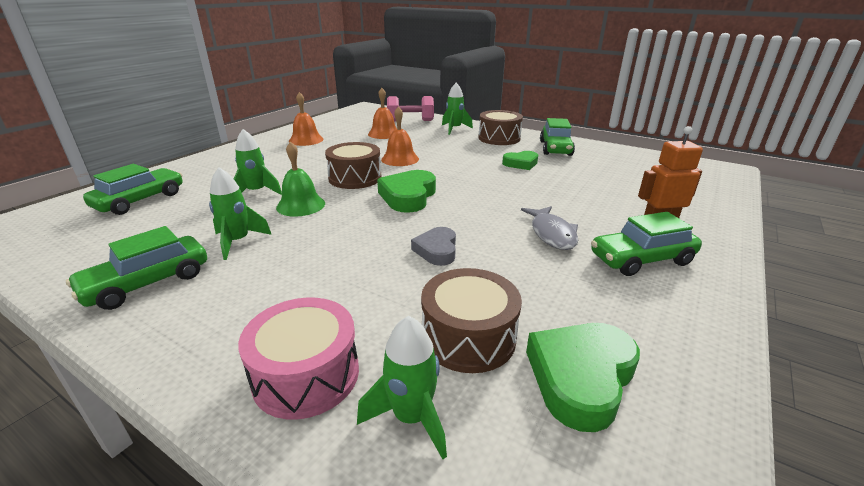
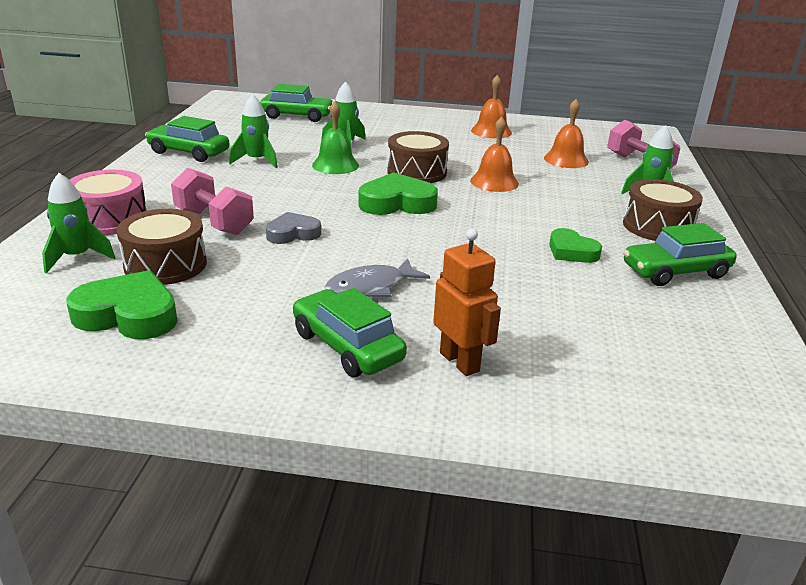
camera: 65 degrees right, 0 degrees up
(378, 290) = (214, 222): none -> pink dumbbell

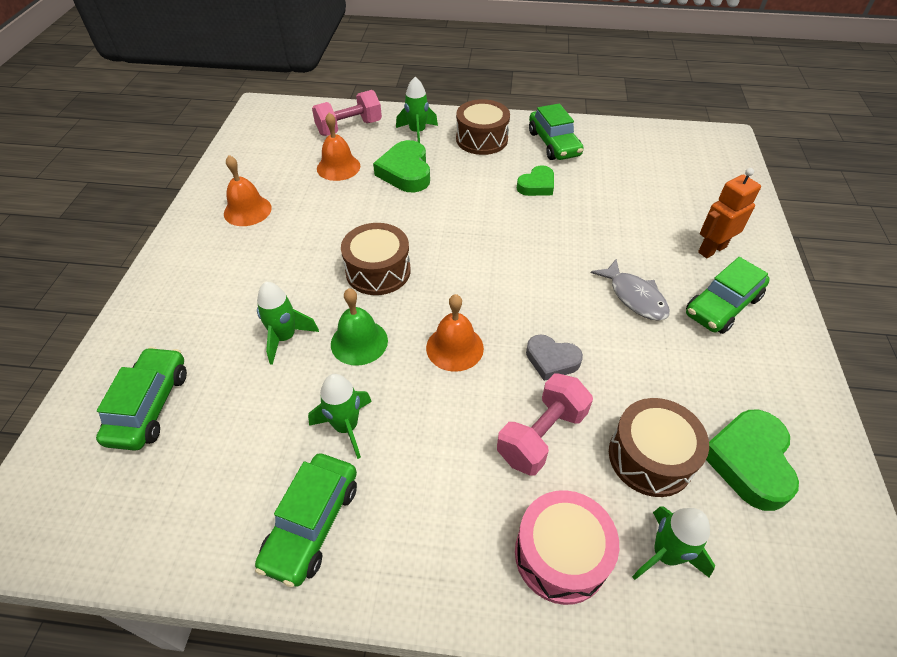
camera: 90 degrees left, 20 degrees up
(293, 233) = (551, 360): grey heart -> grey heart turned 45 degrees counterclockwise
(397, 203) = (462, 285): green heart -> green heart (406, 172)
(494, 182) = (400, 217): orange bell -> orange bell (454, 347)

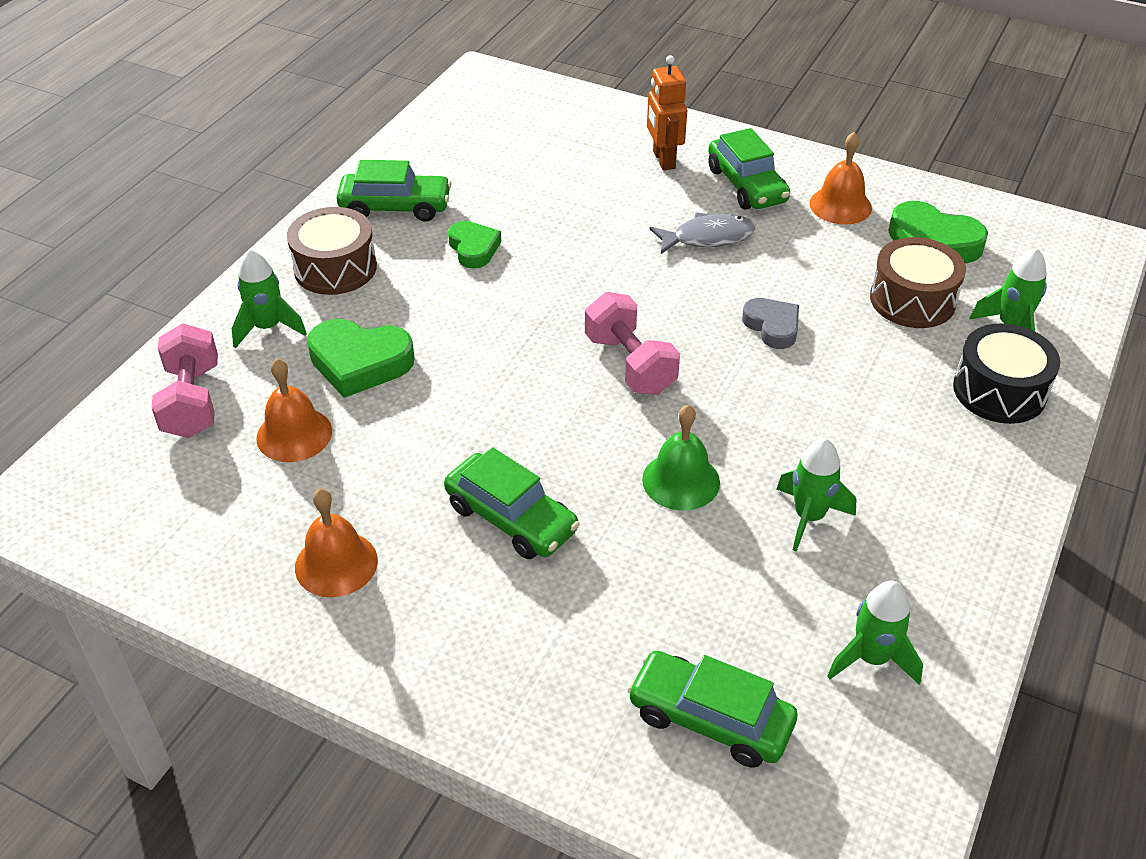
camera: 70 degrees left, 5 degrees down
(285, 337) = (642, 554): green rocket -> green rocket (871, 658)
(312, 524) = (928, 569): green car -> green car (511, 518)
(378, 271) = (560, 437): brown drum -> none
(454, 347) = (724, 397): orange bell -> orange bell (840, 205)
(541, 436) = (867, 364): pink dumbbell -> pink dumbbell (630, 364)
(551, 360) = (772, 326): grey heart -> grey heart turned 75 degrees counterclockwise
(561, 555) = (999, 391): pink drum -> black drum

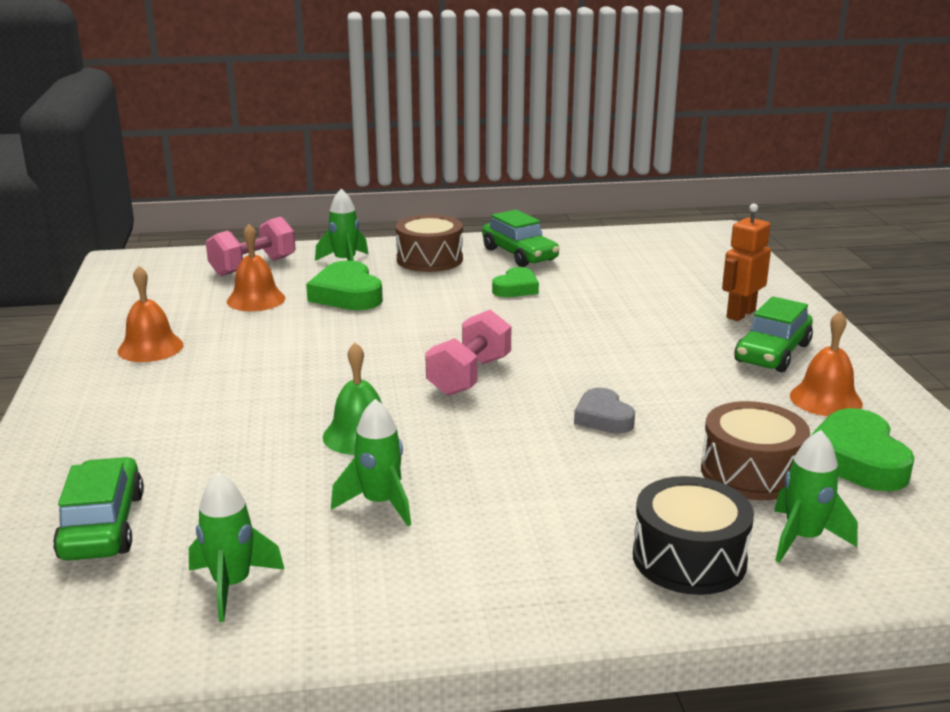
camera: 55 degrees right, 20 degrees down
(511, 518) = (249, 386): green car -> none
(707, 237) = (673, 358): grey fish -> none
(772, 326) = (603, 417): grey heart -> grey heart turned 135 degrees clockwise

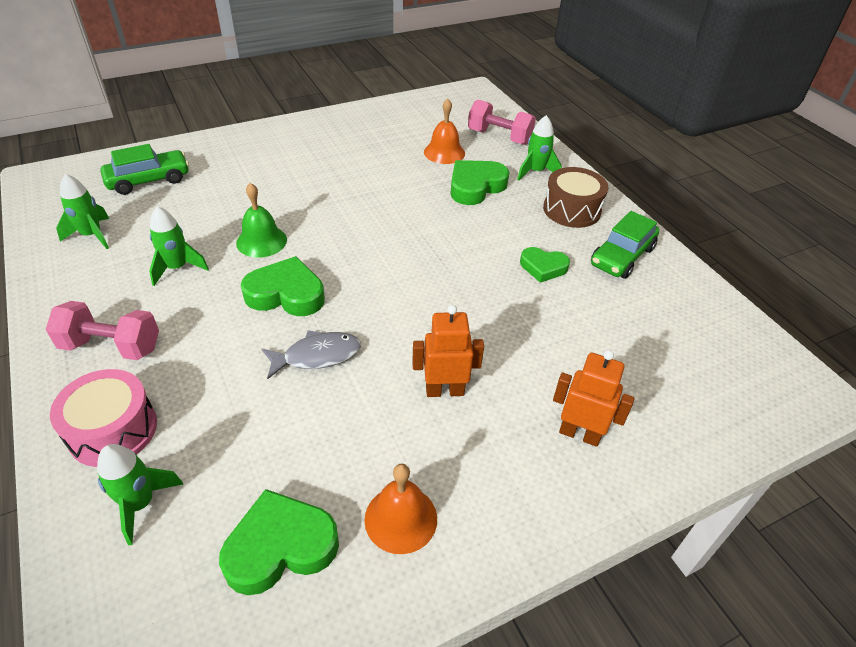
camera: 70 degrees right, 20 degrees up
(150, 348) = (353, 136): orange bell -> none
(469, 376) = (363, 272): pink dumbbell -> pink dumbbell (111, 346)
(484, 427) = (286, 294): none -> green heart
(603, 417) = (317, 356): grey heart -> grey fish
(675, 359) = (444, 390): none -> orange robot
(689, 558) = (113, 430): black drum -> pink drum
(751, 472) = (243, 462): brown drum -> none
(772, 353) = (492, 467): green car -> none

